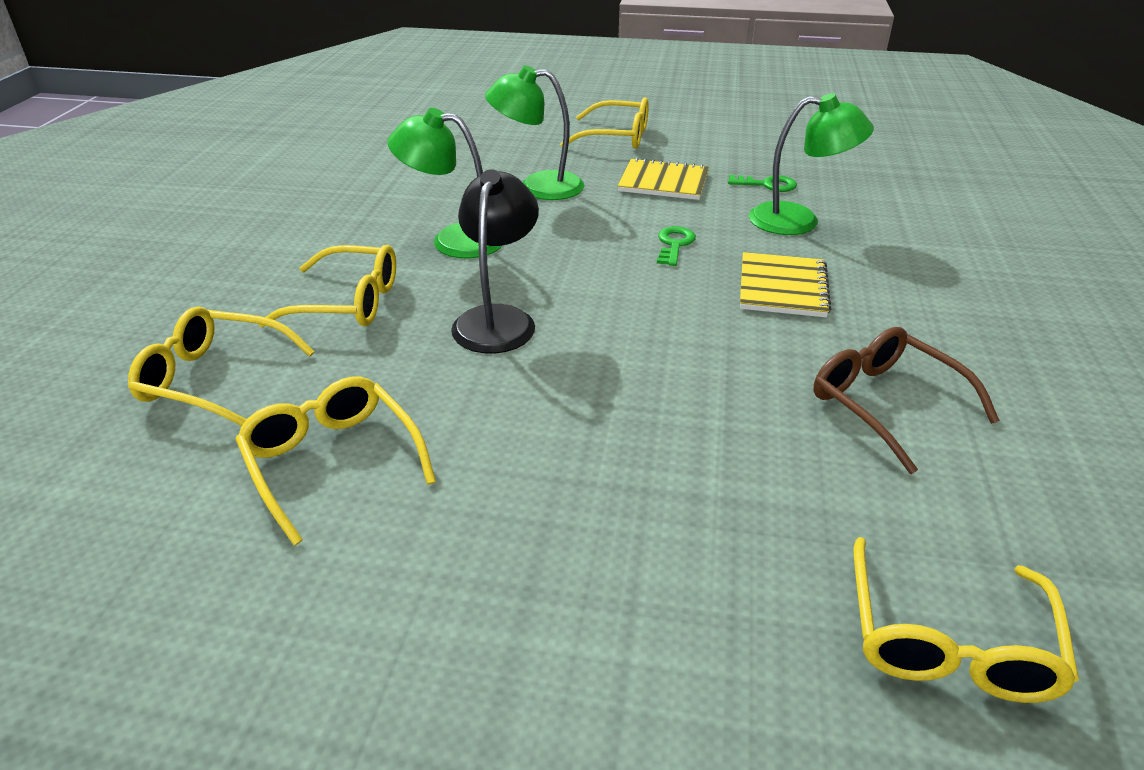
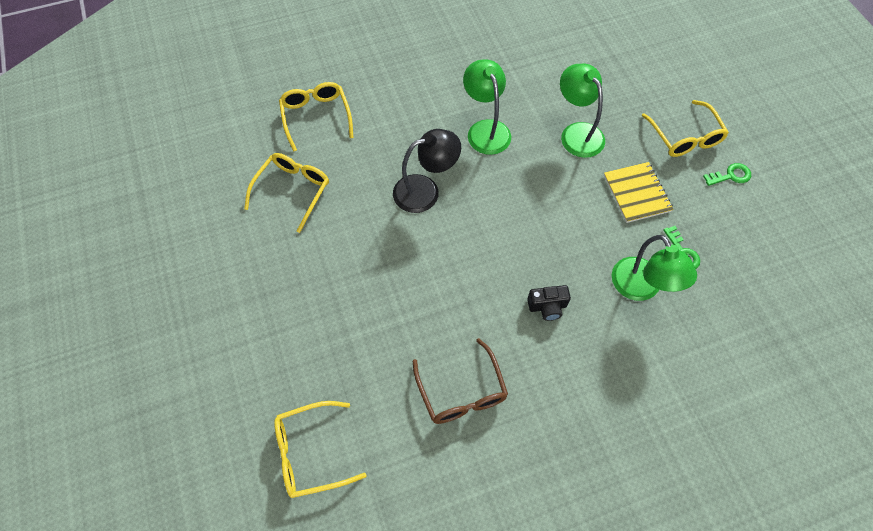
camera: 60 degrees right, 25 degrees up
(348, 302) = (399, 123): yellow glasses -> none
(674, 244) = (558, 233): green key -> green key (730, 175)
(782, 287) = (547, 307): yellow notebook -> black camera
(886, 404) = (461, 391): brown glasses -> brown glasses turned 135 degrees clockwise

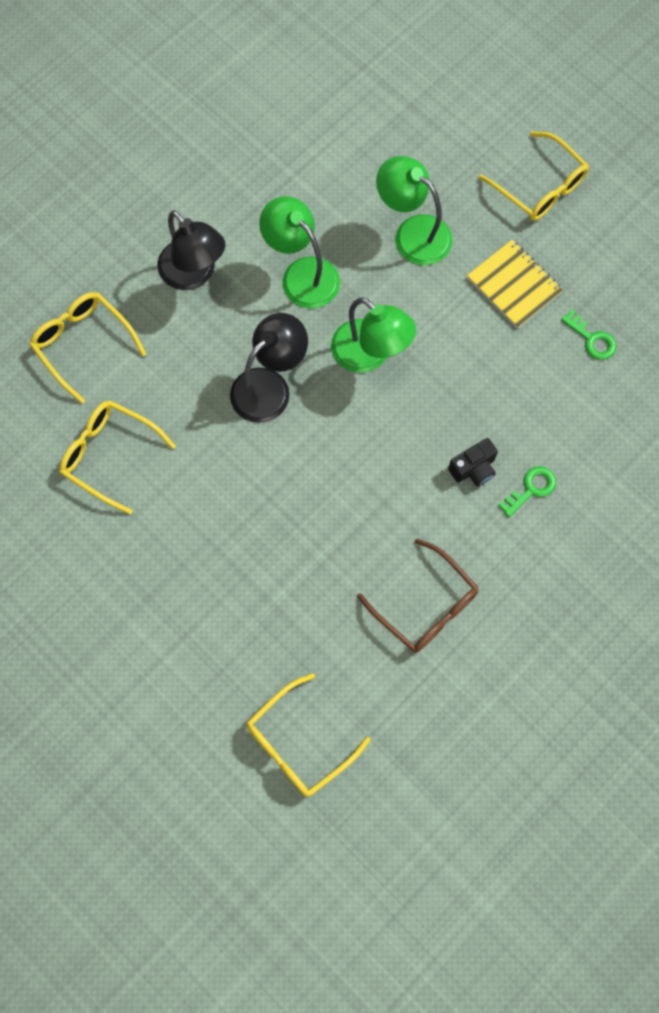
camera: 25 degrees left, 10 degrees up
(292, 191) = (110, 455): yellow glasses -> yellow glasses turned 60 degrees counterclockwise
(412, 103) = (194, 274): none -> black lamp
(641, 288) = (565, 402): green lamp -> green lamp (370, 355)
(730, 175) = (609, 217): green key -> green key (531, 489)

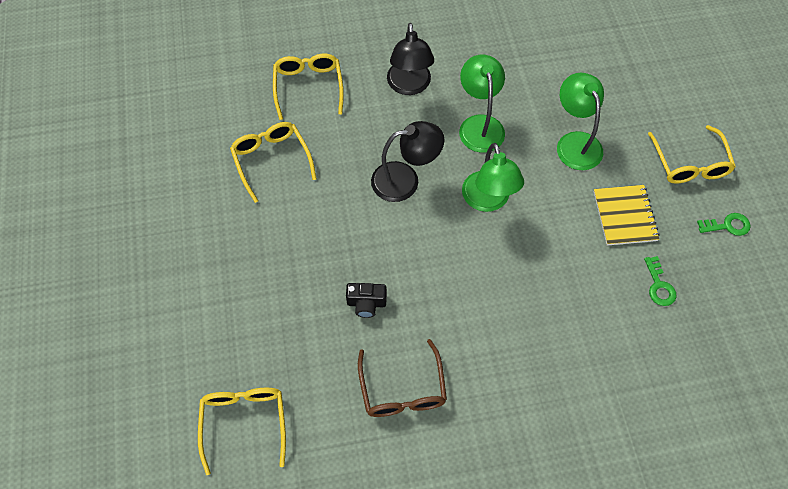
camera: 35 degrees right, 10 degrees down
(299, 743) = (244, 423): yellow glasses -> yellow glasses turned 90 degrees clockwise
(473, 469) = (506, 319): black camera -> black camera (366, 303)
(531, 489) = (539, 359): green key -> green key (727, 225)

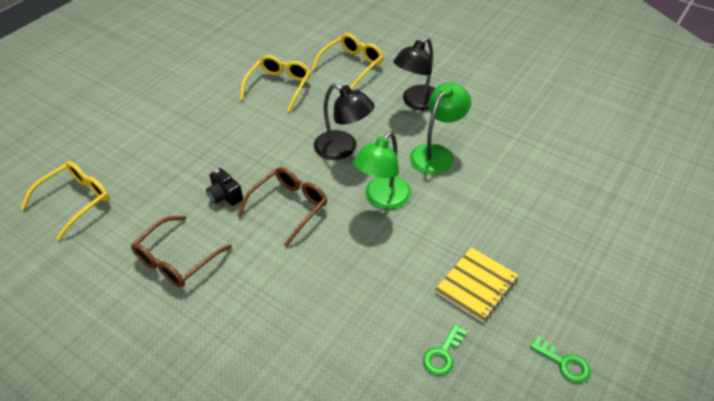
camera: 45 degrees right, 15 degrees down
(429, 268) = (289, 207): none -> brown glasses
(575, 142) = (497, 211): green lamp -> none
(689, 163) = (583, 293): yellow glasses -> none

